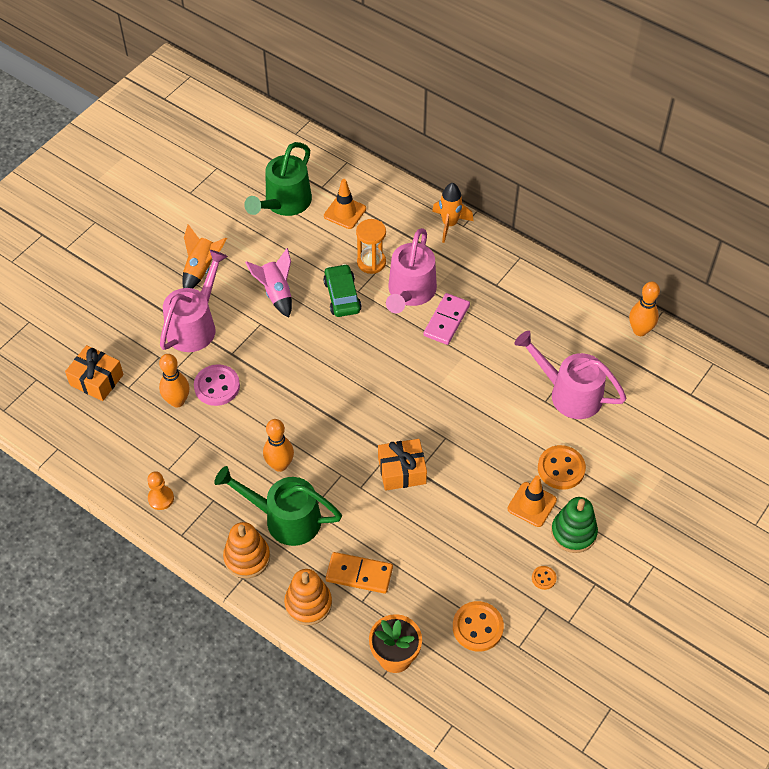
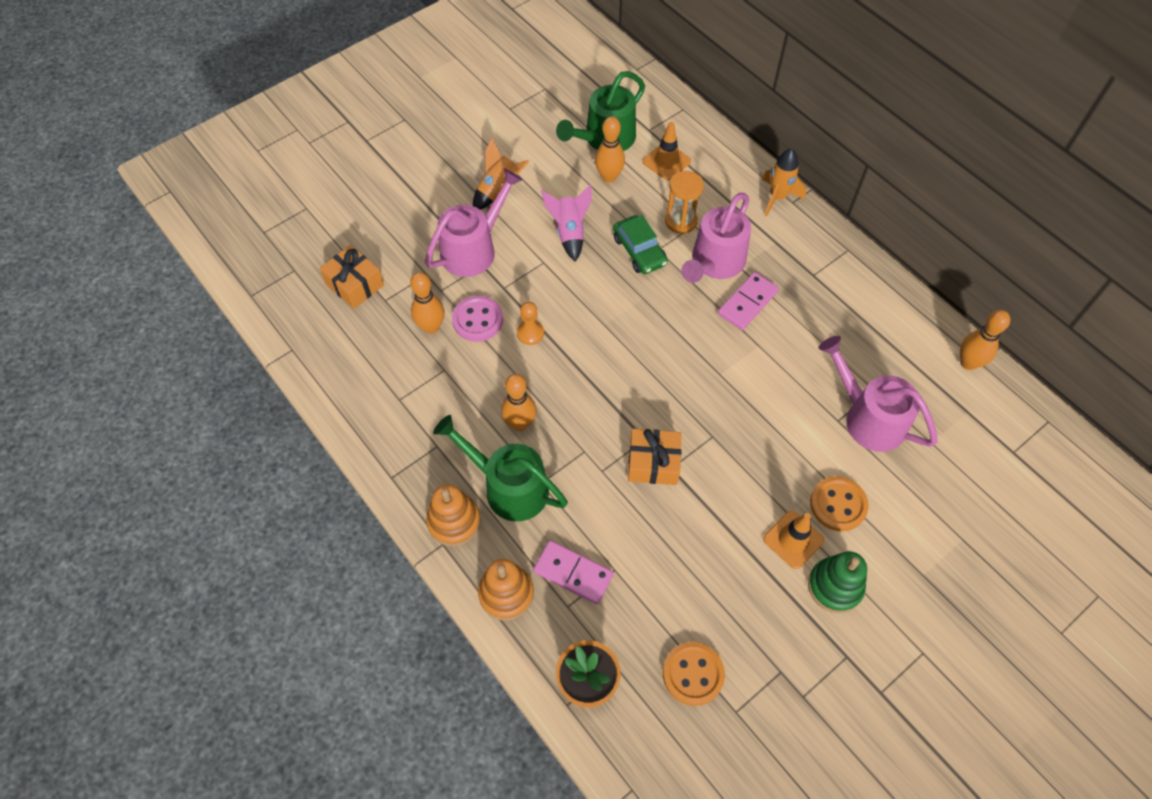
camera: 15 degrees right, 5 degrees up
(161, 498) = (381, 430): orange pawn -> orange pawn (530, 333)
(297, 236) = (609, 177): none -> orange bowling pin
(342, 296) = (639, 251): green car -> green car turned 150 degrees clockwise
(359, 574) = (573, 573): orange domino -> pink domino
(543, 578) = (786, 633): orange button -> none

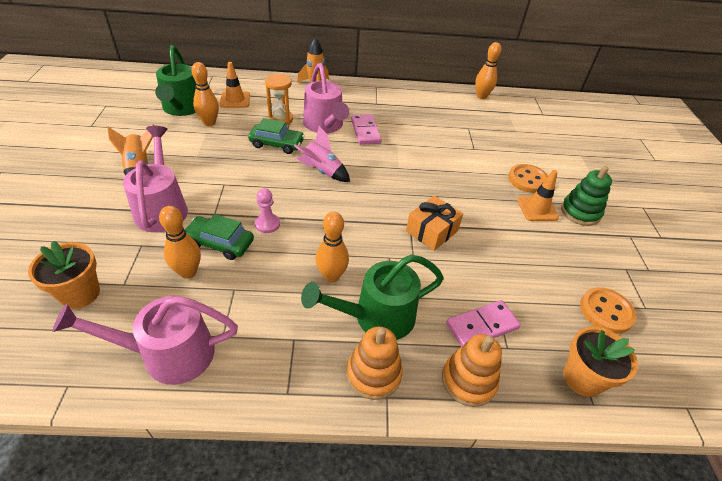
camera: 55 degrees left, 15 degrees down
(355, 284) = (80, 294): orange gift -> orange flower pot
(477, 320) = (220, 243): pink button -> green car
(530, 333) = (267, 224): orange pawn -> pink pawn
(569, 232) = (221, 160): pink rocket -> pink rocket (322, 171)
(867, 417) = (482, 139): pink watering can -> pink watering can (168, 354)

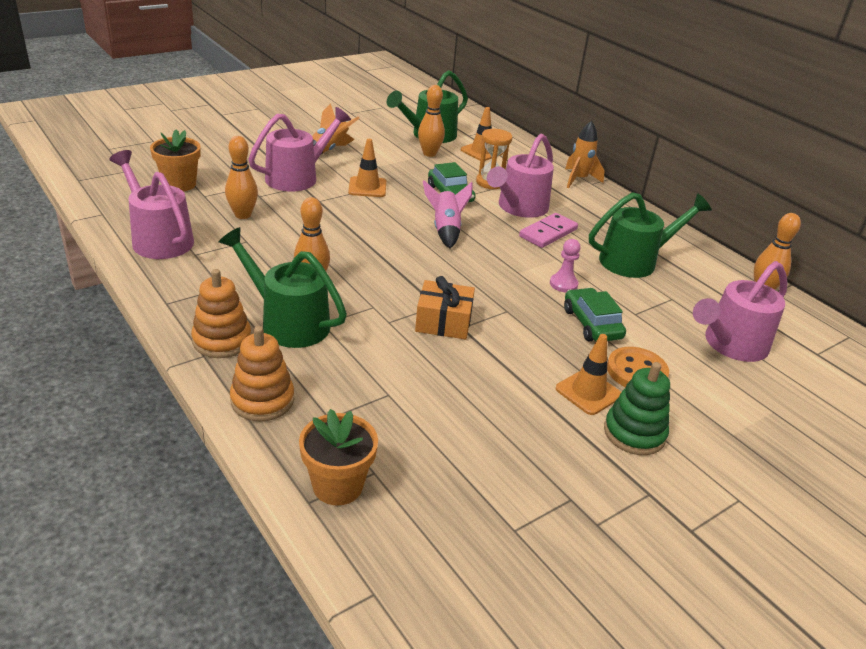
camera: 55 degrees right, 10 degrees down
(220, 243) = (288, 216): green car -> green car (591, 324)
(223, 177) = (367, 187): none -> orange traffic cone
(267, 224) = (337, 228): pink pawn -> pink pawn (563, 284)
(422, 118) = (635, 261): none -> green watering can
(482, 326) = (342, 392): pink domino -> none
(522, 135) = (730, 345): none -> pink watering can
(606, 311) = (466, 490): orange button -> none

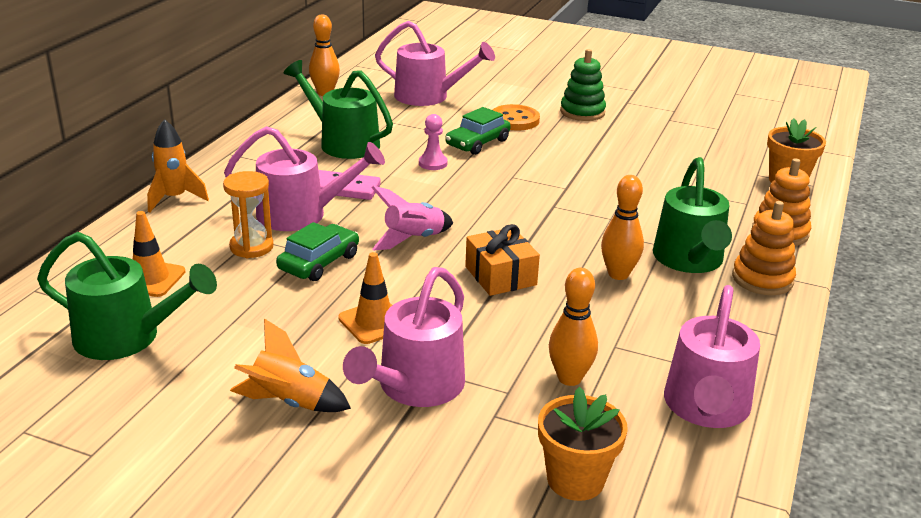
camera: 120 degrees left, 5 degrees down
(298, 177) = (415, 388): pink watering can -> pink watering can turned 75 degrees counterclockwise
(429, 154) = (204, 314): orange bowling pin -> none
(443, 322) = (572, 196): orange gift -> orange gift (500, 276)
(588, 392) = (565, 130): orange traffic cone -> none

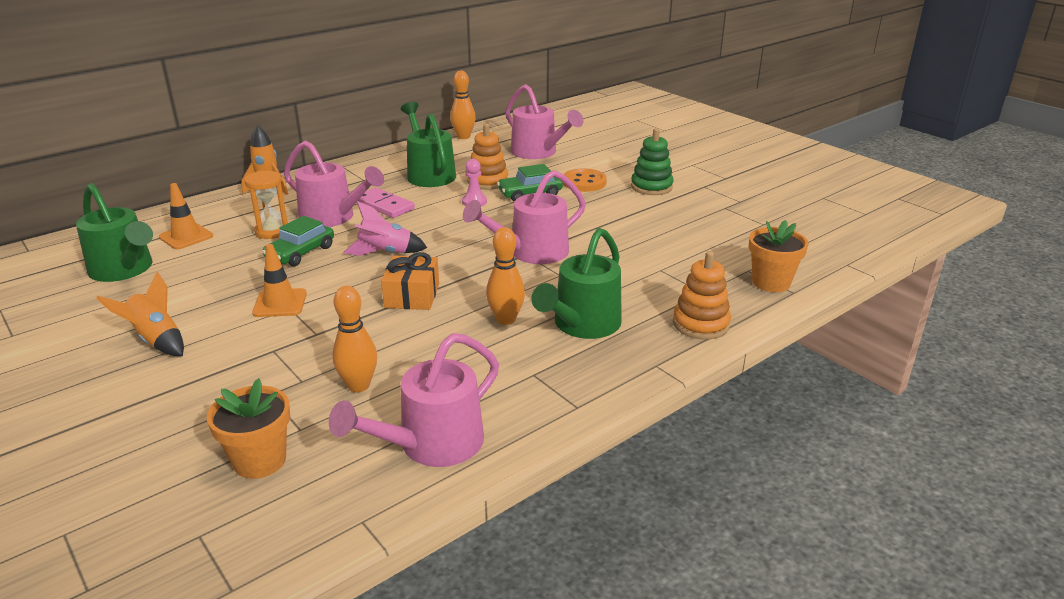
camera: 30 degrees right, 0 degrees up
(319, 262) = (300, 253): green car -> green car turned 150 degrees clockwise
(415, 388) = (244, 356): pink watering can -> pink watering can (531, 252)
(762, 279) = (628, 358): orange stacking toy -> orange stacking toy (487, 181)

